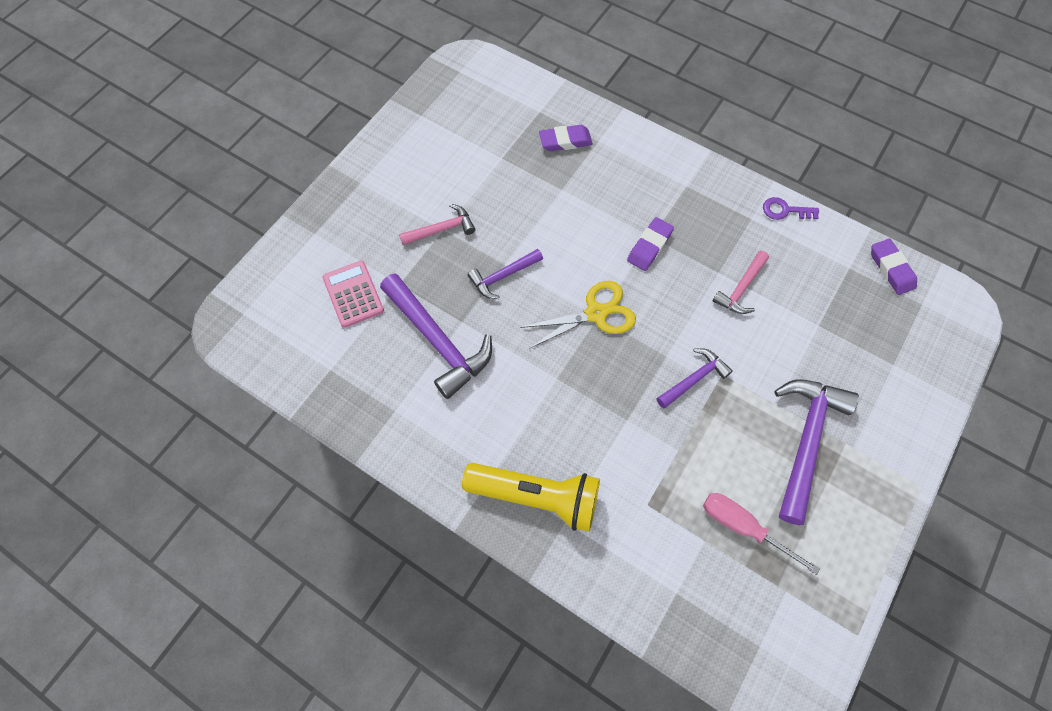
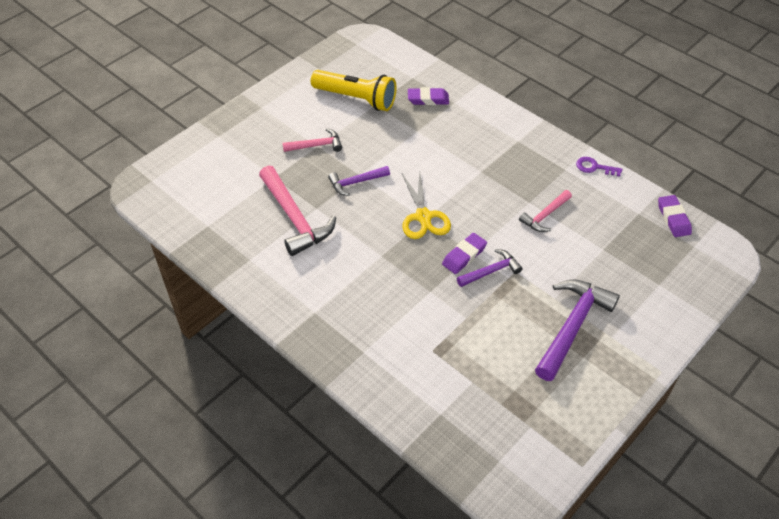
camera: 10 degrees right, 15 degrees down
(353, 294) = (238, 179): pink calculator -> none
(438, 340) = (294, 218): purple hammer -> pink hammer
(536, 497) = (345, 332): yellow flashlight -> yellow flashlight (356, 99)
(596, 313) = (423, 217): yellow scissors -> yellow scissors turned 90 degrees clockwise
(649, 246) = (477, 177): purple eraser -> purple eraser (464, 255)
(743, 527) = (505, 377): pink screwdriver -> none

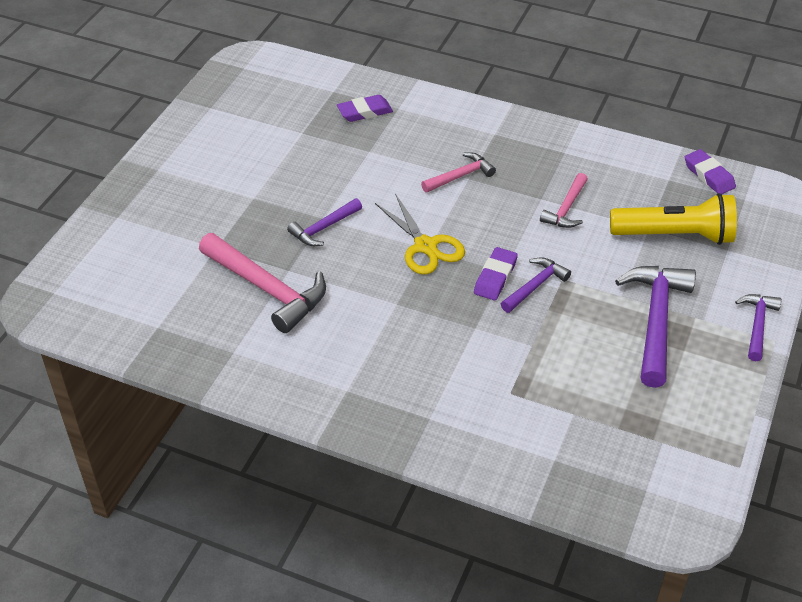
camera: 20 degrees left, 5 degrees down
(316, 145) = (251, 197): pink hammer -> pink hammer (460, 176)
(356, 99) = (275, 132): yellow flashlight -> yellow flashlight (675, 235)
(594, 167) = (596, 142): purple key -> none
(653, 354) = (757, 325): none -> purple hammer

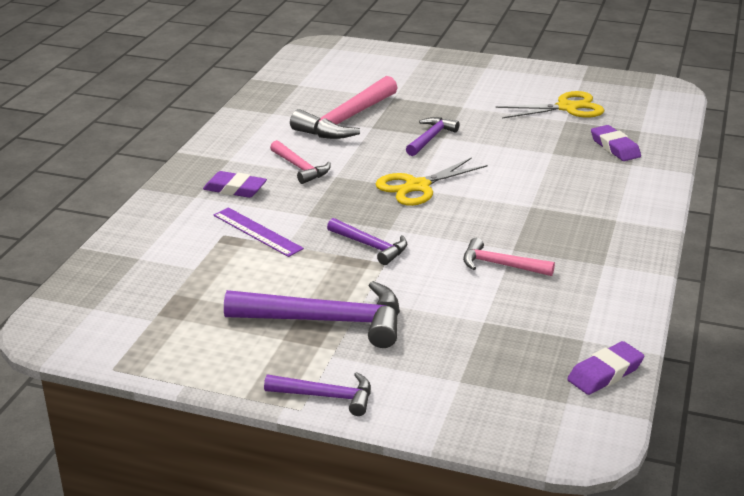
camera: 85 degrees right, 15 degrees down
(275, 127) = (567, 108): none -> yellow scissors
(324, 228) = (430, 138): purple hammer -> purple hammer turned 75 degrees clockwise
(460, 176) = (532, 201): pink hammer -> pink hammer (300, 168)
(495, 277) = (380, 224): purple eraser -> purple eraser (235, 189)
(506, 366) = (257, 232): none -> purple ruler
(675, 235) = (475, 340): yellow flashlight -> none

